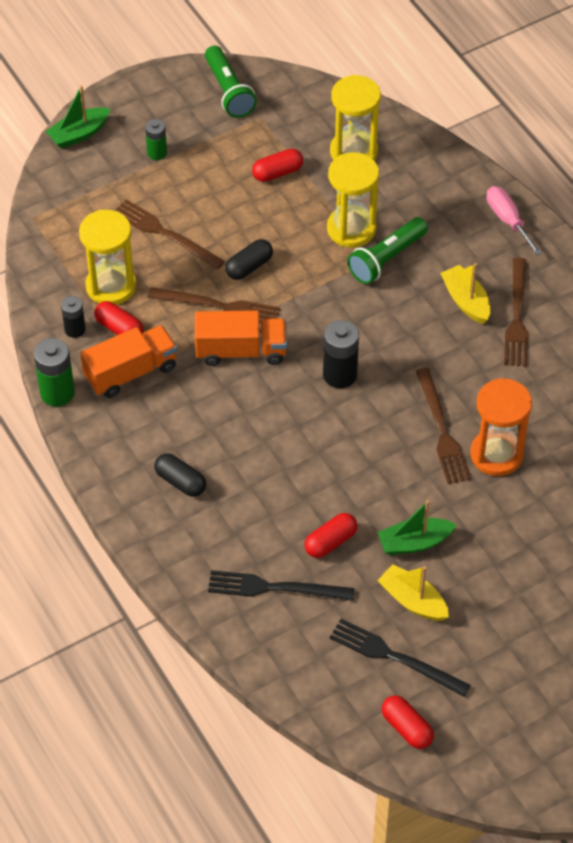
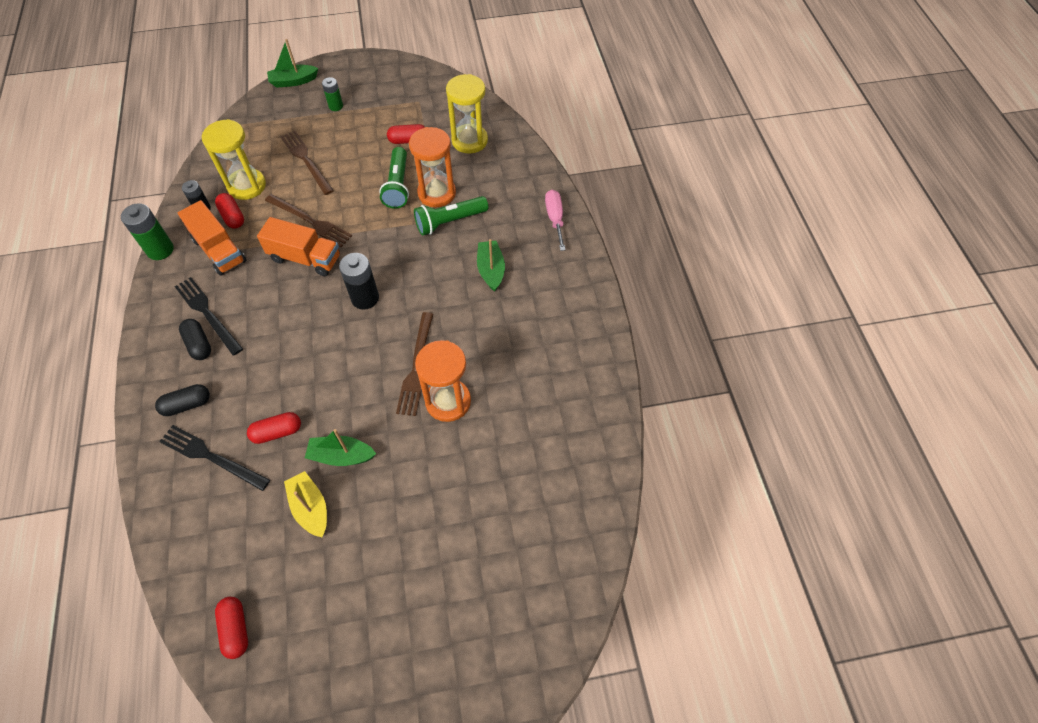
camera: 20 degrees right, 5 degrees up
(131, 372) = (219, 250): orange truck -> orange truck turned 60 degrees clockwise
(228, 91) = (408, 79): green flashlight -> green flashlight (398, 186)
(249, 267) = (349, 199): black capsule -> black capsule (187, 405)
(351, 229) = (436, 193): yellow hourglass -> orange hourglass
(394, 657) = (266, 555): black fork -> black fork (207, 313)
(466, 301) = (491, 270): yellow boat -> green boat
(517, 317) = (523, 294): brown fork -> none

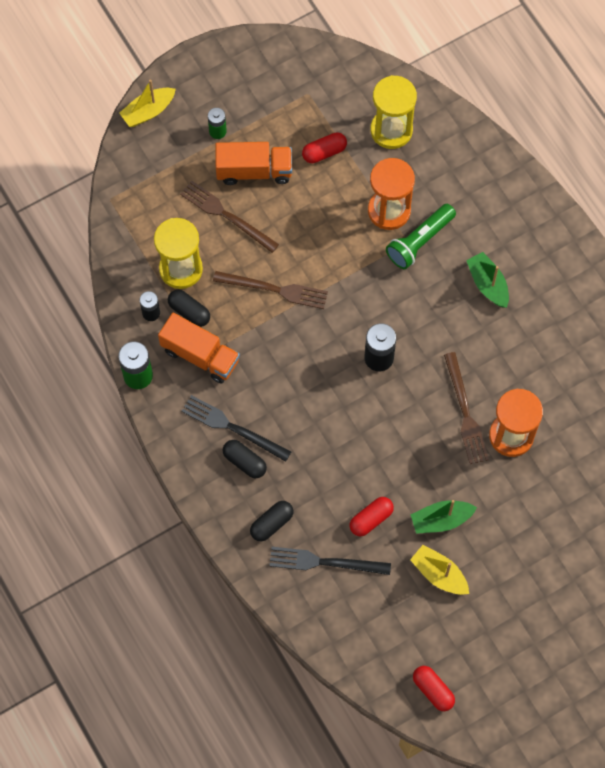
camera: 20 degrees left, 10 degrees up
(232, 217) = (189, 312): red capsule -> black capsule
(293, 81) = (148, 111): green boat -> yellow boat
(305, 258) = (294, 334): orange truck -> orange truck (254, 171)
(398, 186) = (343, 215): green flashlight -> none
(555, 219) = (525, 201): pink screwdriver -> none

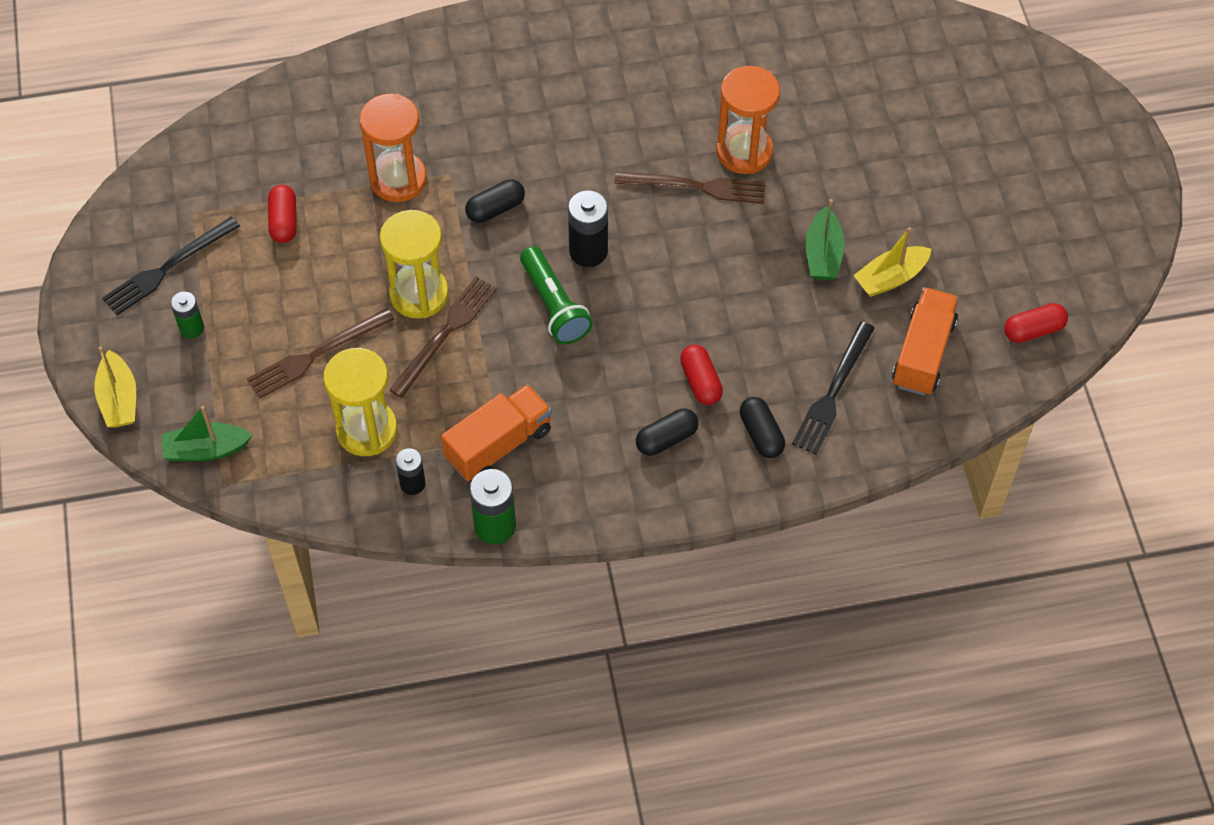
camera: 70 degrees left, 10 degrees down
(189, 312) = (431, 438): black capsule -> black capsule (495, 209)
(232, 427) = (614, 438): black fork -> black fork (168, 268)
(254, 171) = (270, 305): orange truck -> orange truck (923, 353)
(371, 519) = (795, 326): red capsule -> red capsule (700, 382)
(391, 130) = (291, 143): yellow hourglass -> yellow hourglass (419, 294)
(419, 241) = (454, 162): green flashlight -> green flashlight (554, 306)
(487, 284) = (542, 112): green boat -> green boat (206, 450)

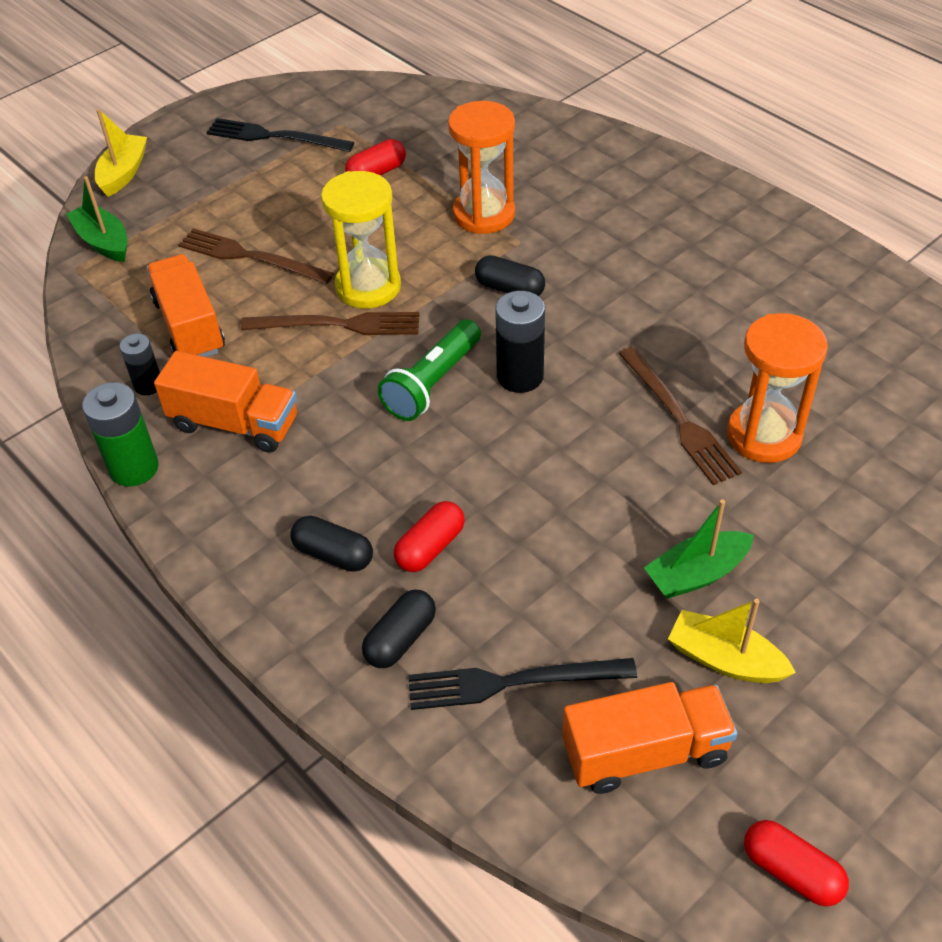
camera: 60 degrees right, 10 degrees down
(119, 399) = (123, 173): yellow boat -> yellow boat turned 150 degrees clockwise
(192, 328) = (224, 176): green battery -> none
(367, 430) = (189, 326): yellow hourglass -> orange truck

